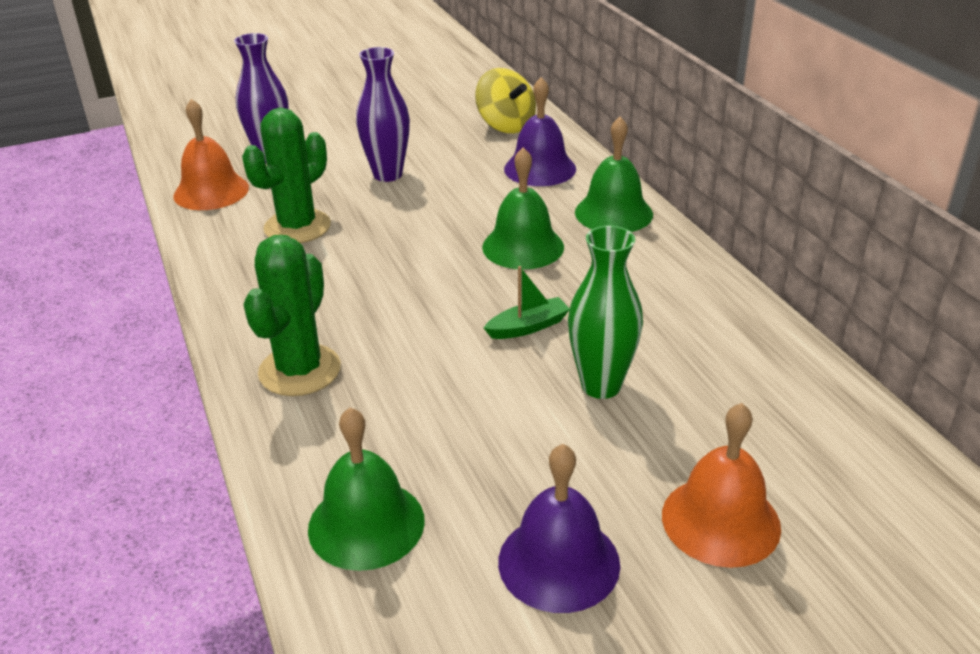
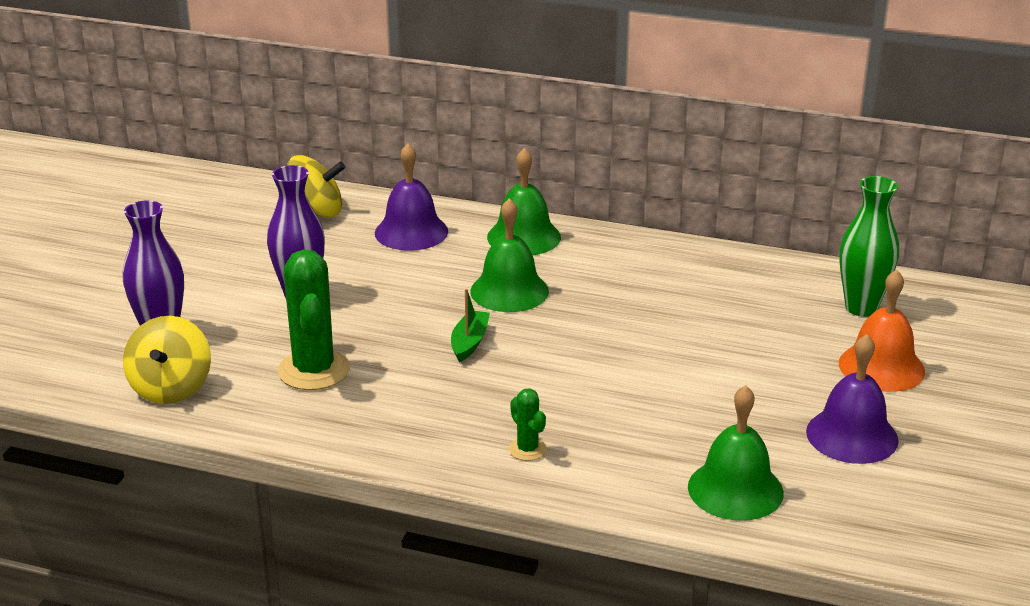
camera: 50 degrees left, 5 degrees down
(211, 191) = (171, 388): orange bell -> yellow spinning top
(300, 370) = (527, 449): green cactus -> green cactus, size x0.49
(528, 327) = (611, 336): green boat -> green boat (469, 342)
(601, 385) = (713, 342): green vase -> green vase (861, 308)

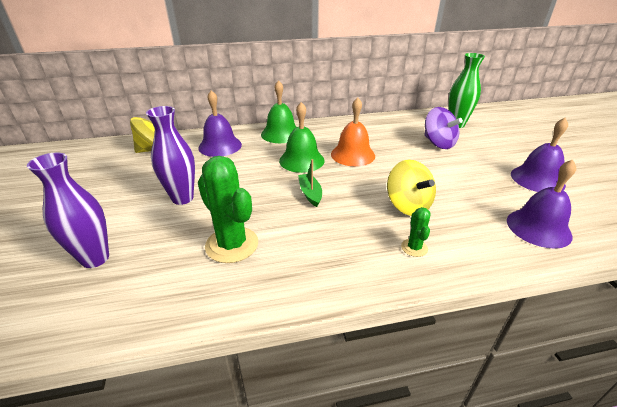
camera: 30 degrees left, 5 degrees up
(171, 388) = (130, 301): yellow spinning top -> yellow spinning top (408, 205)
(527, 449) = (414, 248): green cactus -> green cactus turned 60 degrees clockwise
(735, 489) = (538, 228): green bell -> purple bell
(771, 330) = (438, 143): none -> purple spinning top
(881, 367) = (499, 145): orange bell -> orange bell (353, 154)

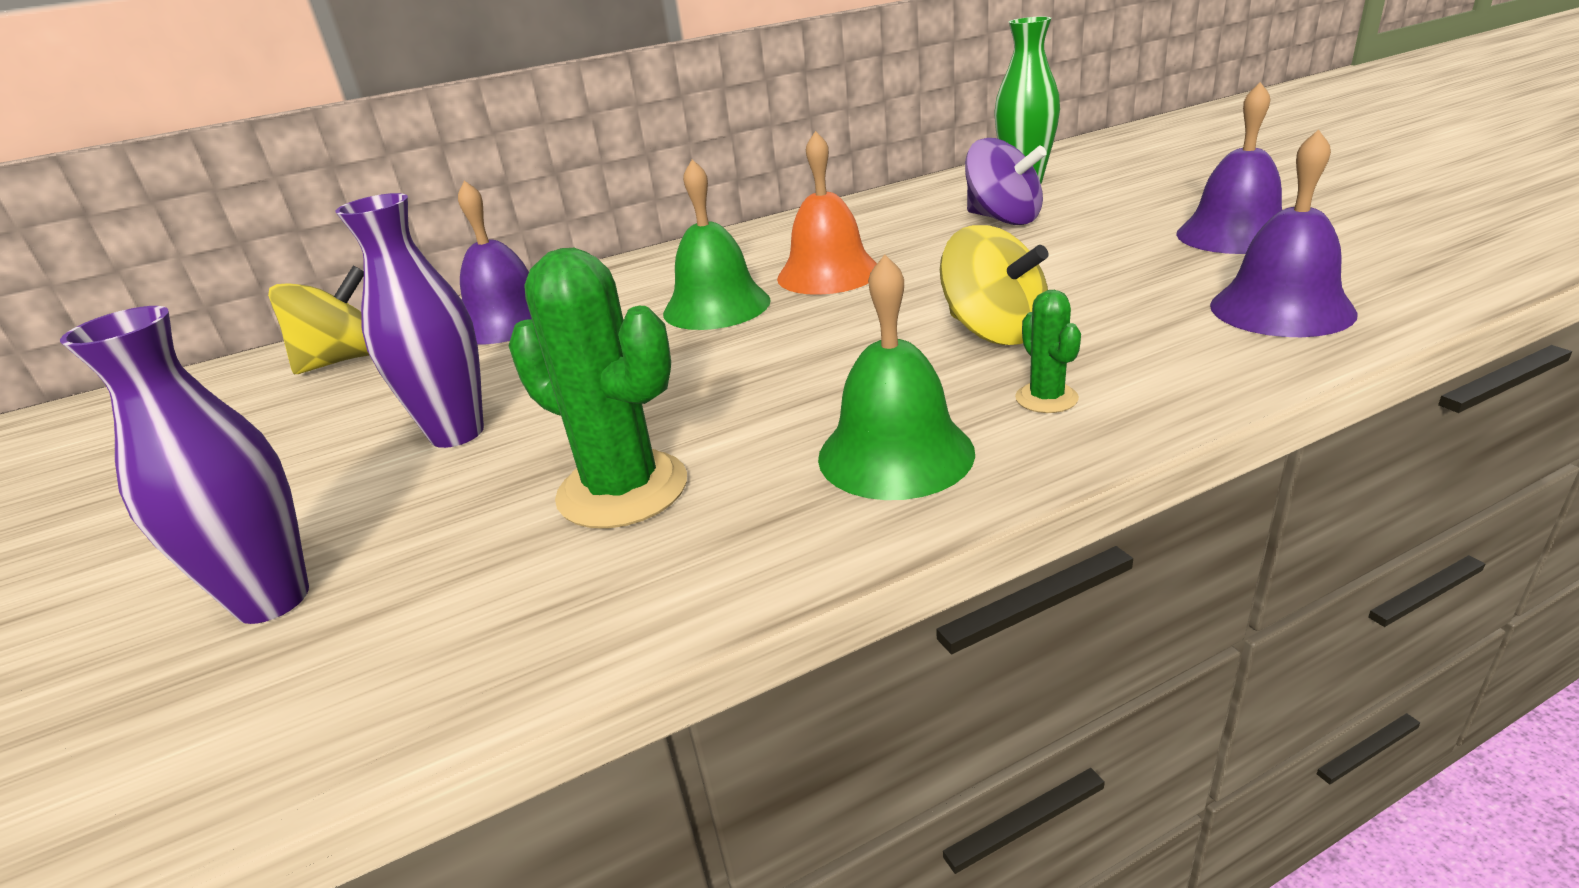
camera: 10 degrees left, 5 degrees down
(281, 134) = (645, 271): green bell -> green bell (895, 454)
(310, 193) = (765, 358): green boat -> none

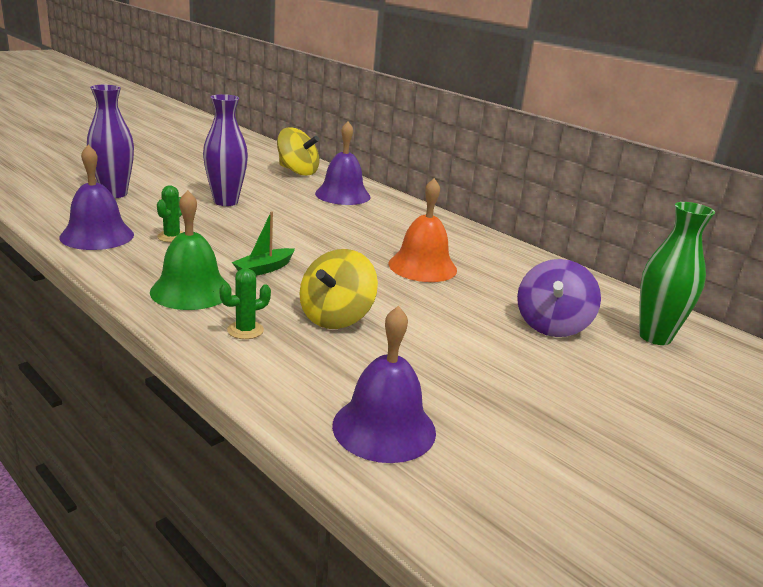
camera: 65 degrees right, 5 degrees down
(622, 490) = (172, 237): green cactus -> green cactus, size x0.49
(716, 306) = (366, 239): green bell -> none
(813, 387) = (264, 269): none -> green boat
(1234, 234) = (552, 428): purple bell -> purple bell (97, 235)

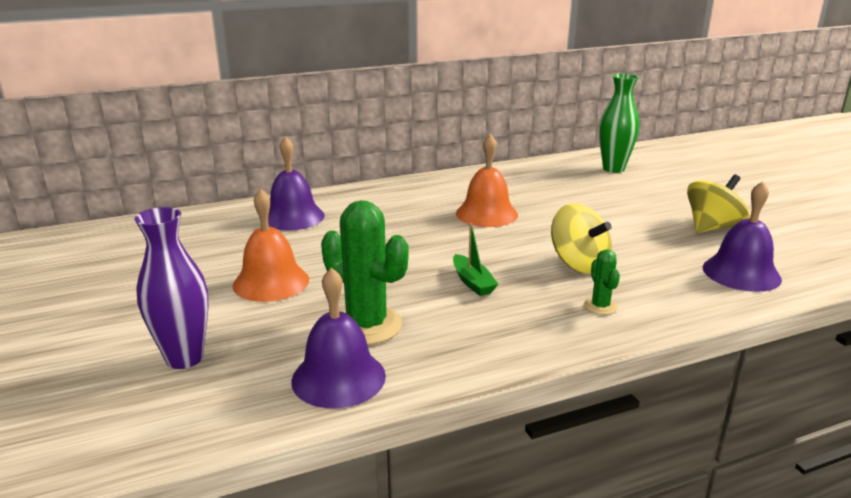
camera: 65 degrees left, 0 degrees up
(172, 237) = (366, 325): green cactus -> green cactus, size x2.03
(191, 291) = (514, 325): green bell -> none
(226, 202) = (271, 282): purple vase -> orange bell
(297, 171) = (197, 228): yellow spinning top -> yellow spinning top (712, 227)
(552, 325) = (596, 192): purple spinning top -> none

